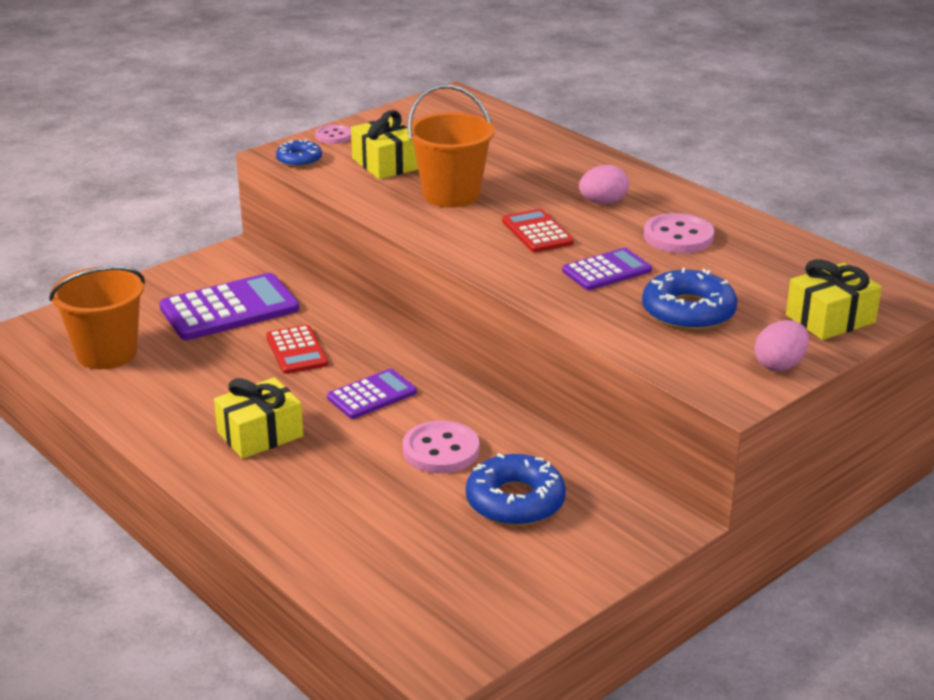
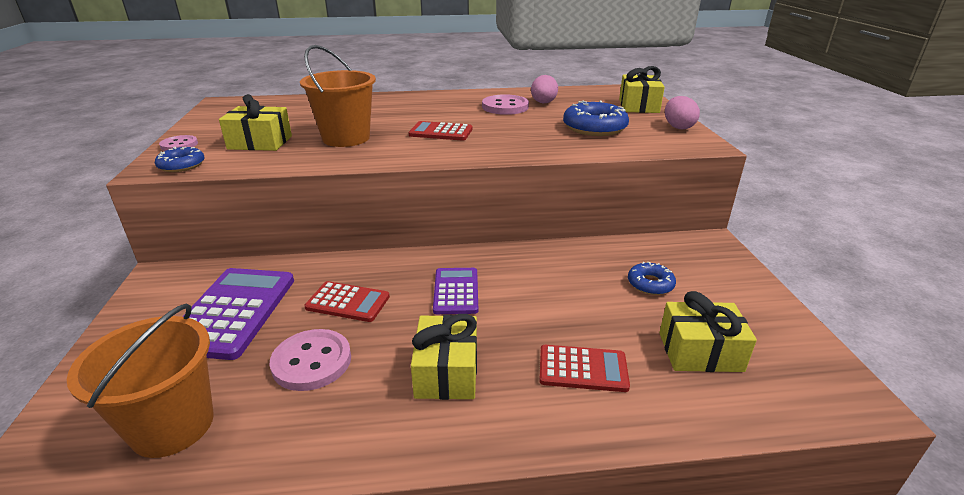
camera: 55 degrees left, 0 degrees up
(330, 499) = (583, 369): none -> red calculator
(423, 558) = (700, 352): none -> yellow gift
(440, 450) = (560, 289): pink button -> pink button (312, 362)
(515, 501) = (650, 284): blue donut -> blue donut, size x0.59
(603, 202) = (435, 109): pink egg -> pink egg (543, 103)
(607, 271) = (518, 130): purple calculator -> none

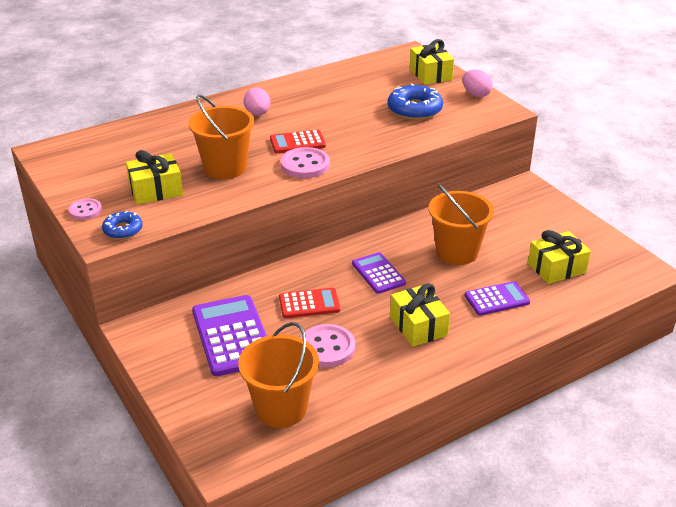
camera: 25 degrees left, 5 degrees up
(505, 107) = (322, 99): pink button -> pink button (305, 165)
(543, 103) = (350, 87): pink egg -> pink egg (257, 114)
(571, 293) = (457, 252): none -> orange bucket
(583, 369) = (497, 299): red calculator -> purple calculator
(650, 284) = (503, 230): blue donut -> none

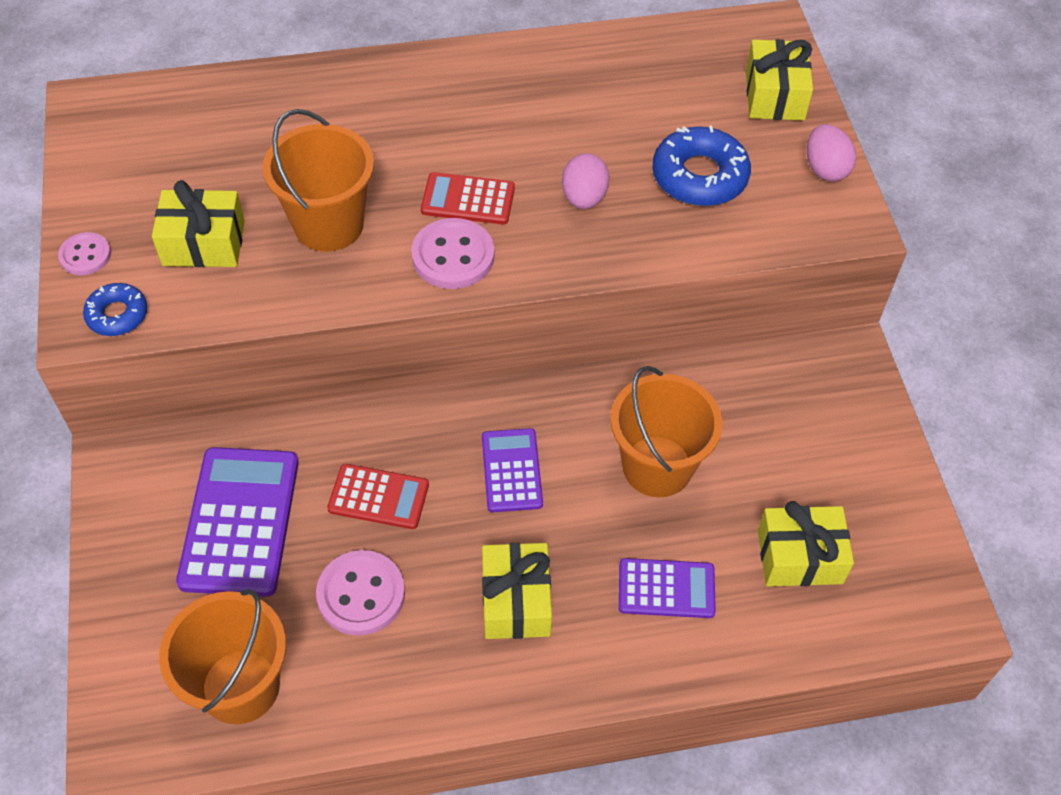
camera: 20 degrees right, 20 degrees up
(257, 114) = (440, 112): pink egg -> pink egg (584, 198)

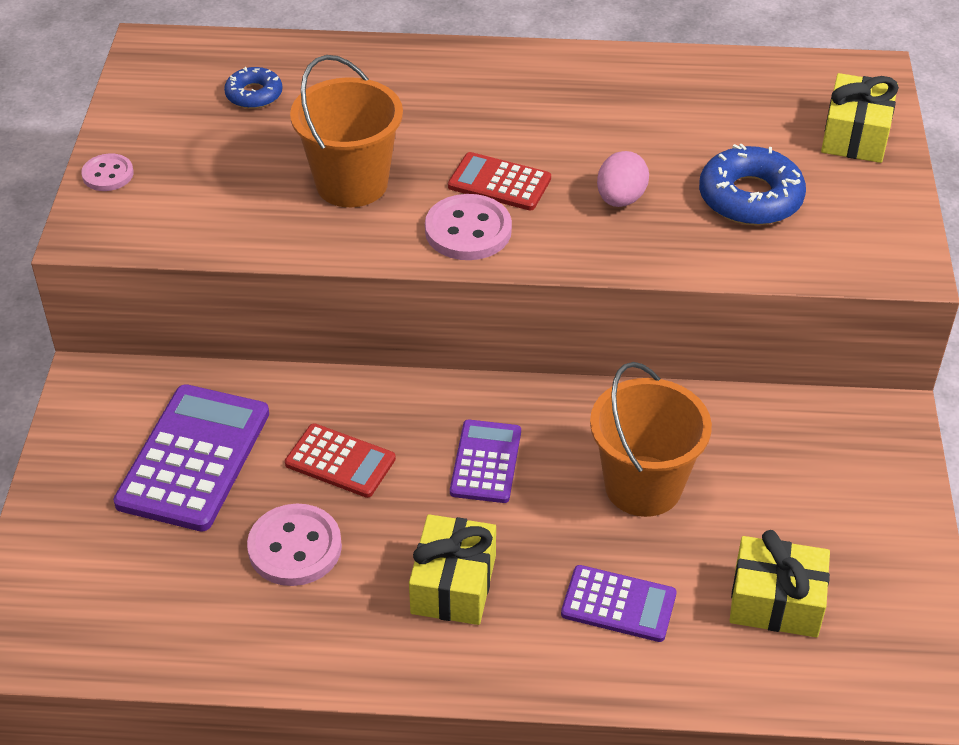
camera: 15 degrees right, 10 degrees down
(117, 315) = (121, 230): blue donut -> blue donut (254, 94)
(204, 243) = (224, 181): yellow gift -> none
(240, 686) = (148, 608): orange bucket -> none
(825, 169) = (890, 211): pink egg -> none

